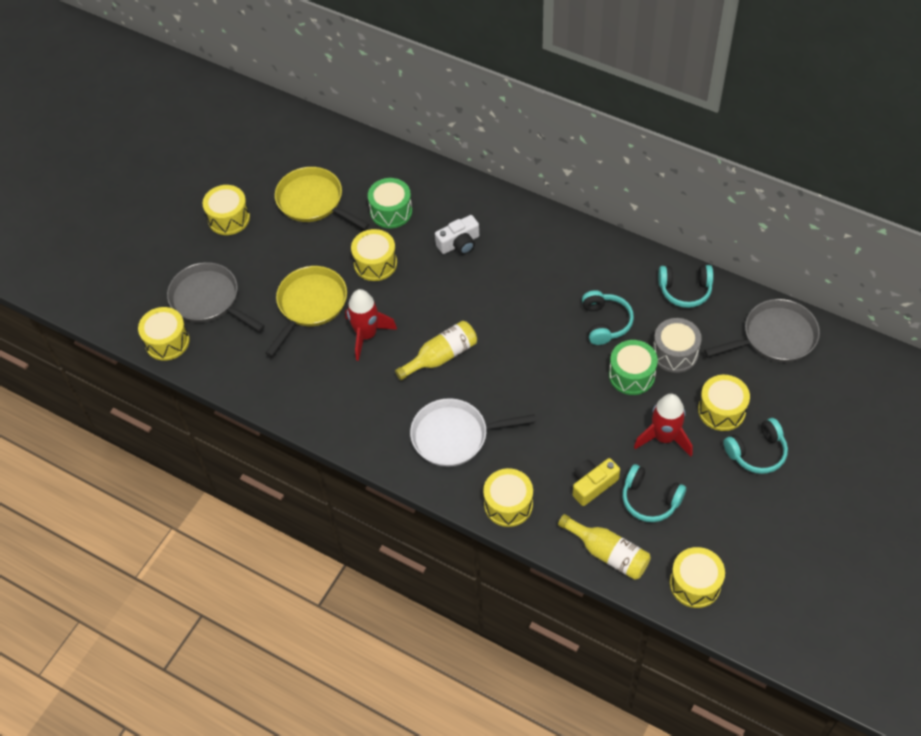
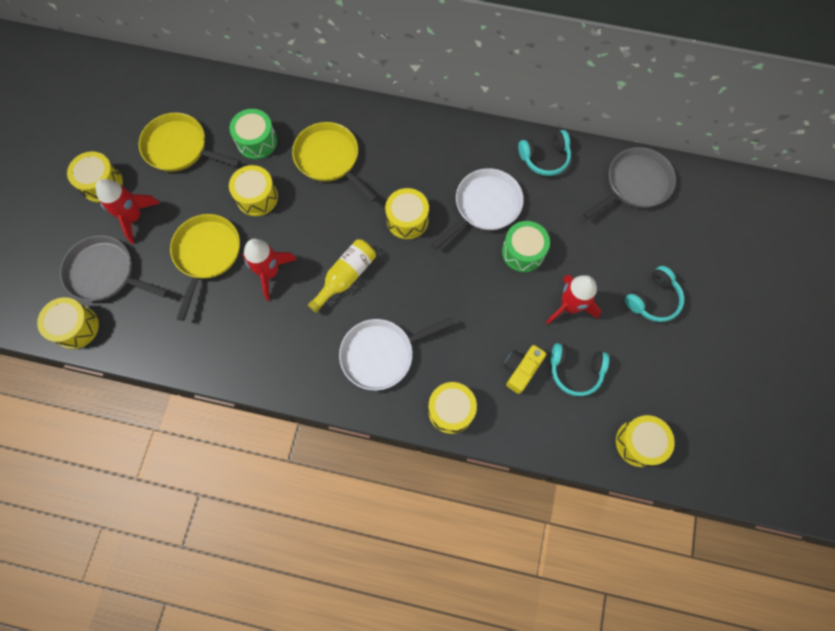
camera: 20 degrees left, 15 degrees up
(250, 255) = (134, 217): none -> red rocket
(459, 243) = (329, 159): white camera -> yellow pan
(605, 323) = (484, 206): turquoise headphones -> white pan
(608, 553) = (554, 434): yellow bottle -> none
(675, 353) = (554, 221): grey drum -> none
(721, 410) = (611, 266): yellow drum -> yellow drum (407, 220)

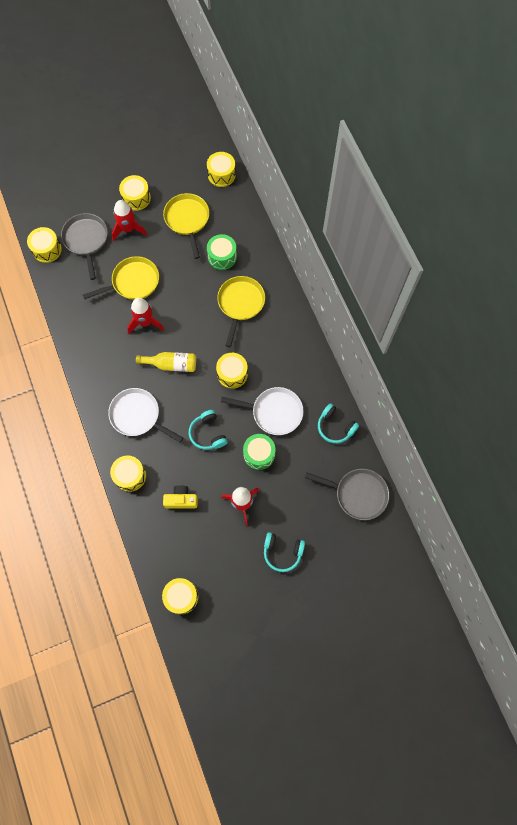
camera: 55 degrees right, 0 degrees up
(257, 197) = (186, 282): yellow drum -> yellow drum (221, 175)
(575, 371) = (202, 532): turquoise headphones -> turquoise headphones (208, 433)

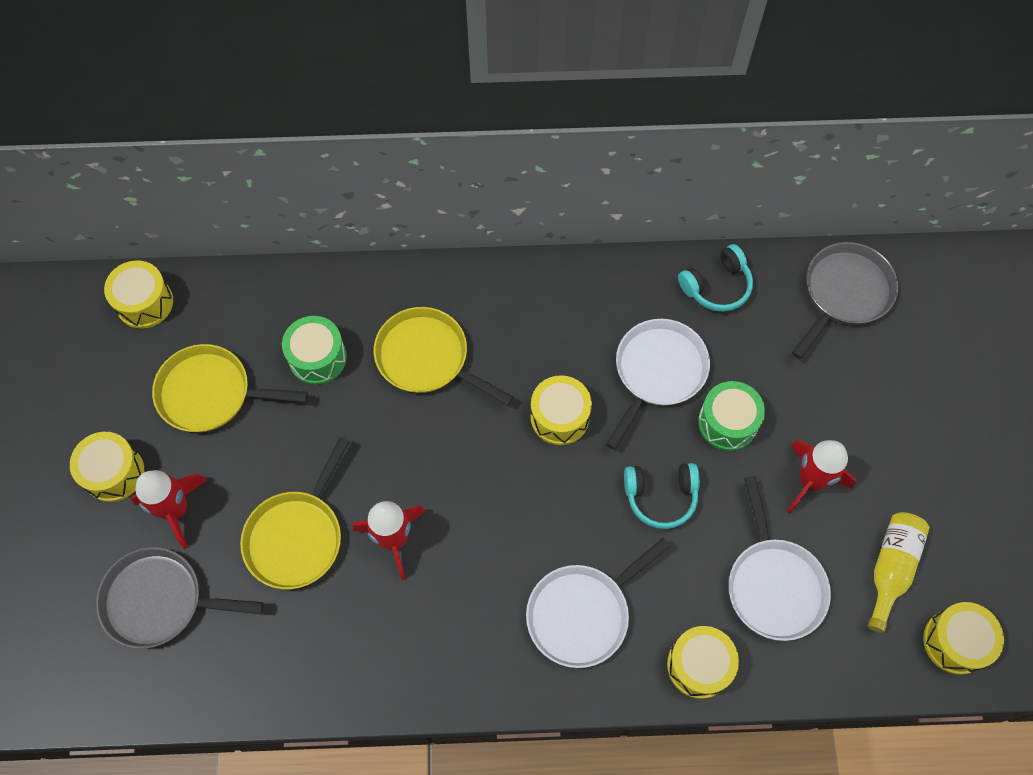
camera: 70 degrees left, 5 degrees down
(47, 249) = (142, 690): yellow drum -> none
(133, 282) = (297, 536): yellow pan -> yellow pan turned 150 degrees counterclockwise
(171, 364) = (500, 518): yellow bottle -> yellow bottle (891, 568)
(181, 500) = (774, 584): yellow camera -> white pan
(282, 552) = (915, 444): turquoise headphones -> none

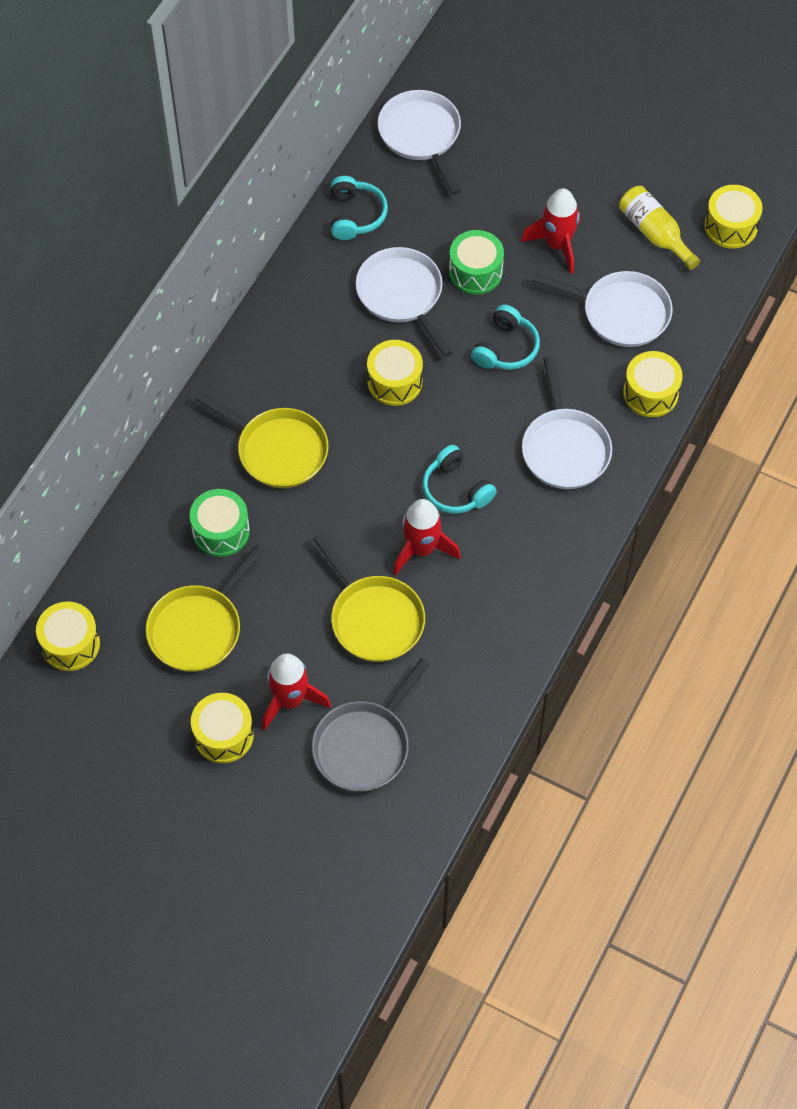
camera: 60 degrees left, 5 degrees down
(427, 358) = (278, 450): yellow pan -> yellow pan turned 120 degrees counterclockwise
(476, 535) = (455, 489): none -> turquoise headphones
(844, 293) = (421, 135): grey pan -> white pan

